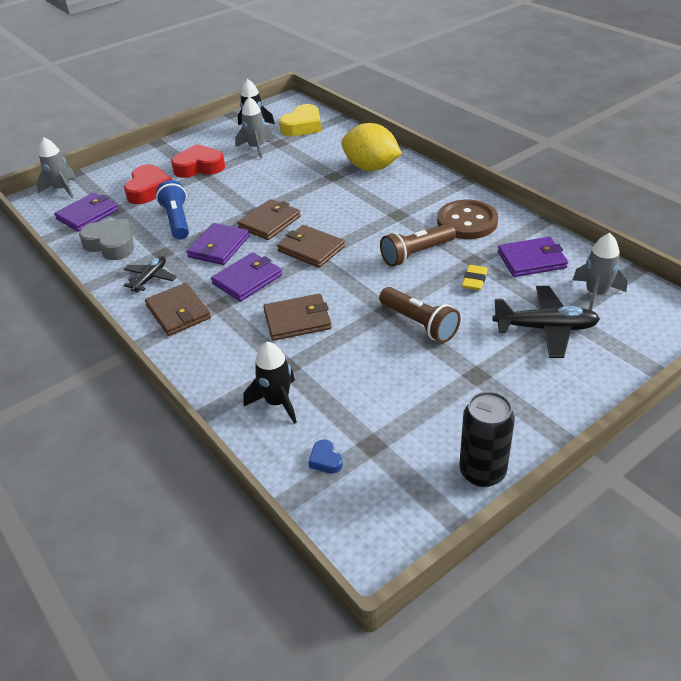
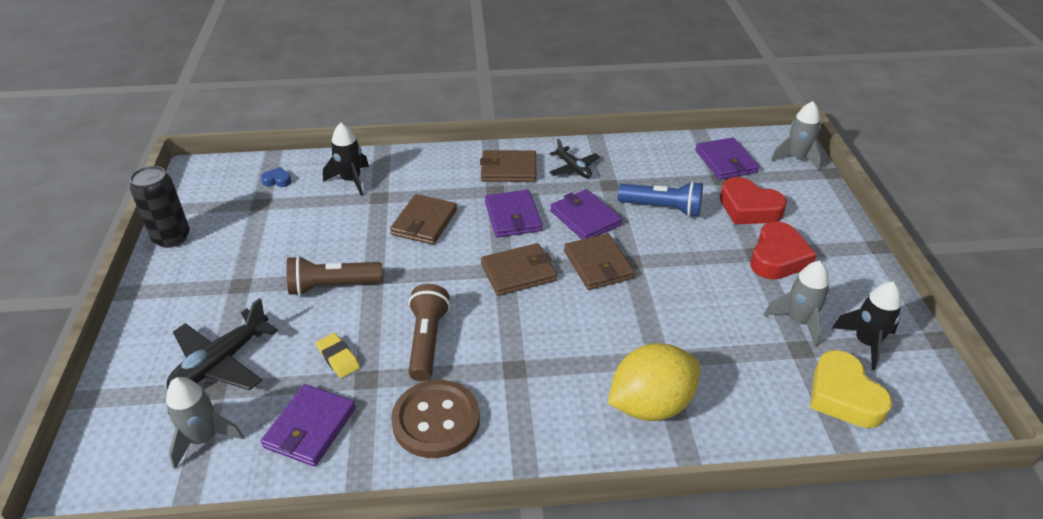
camera: 120 degrees right, 0 degrees up
(111, 244) = (653, 162): grey heart -> none

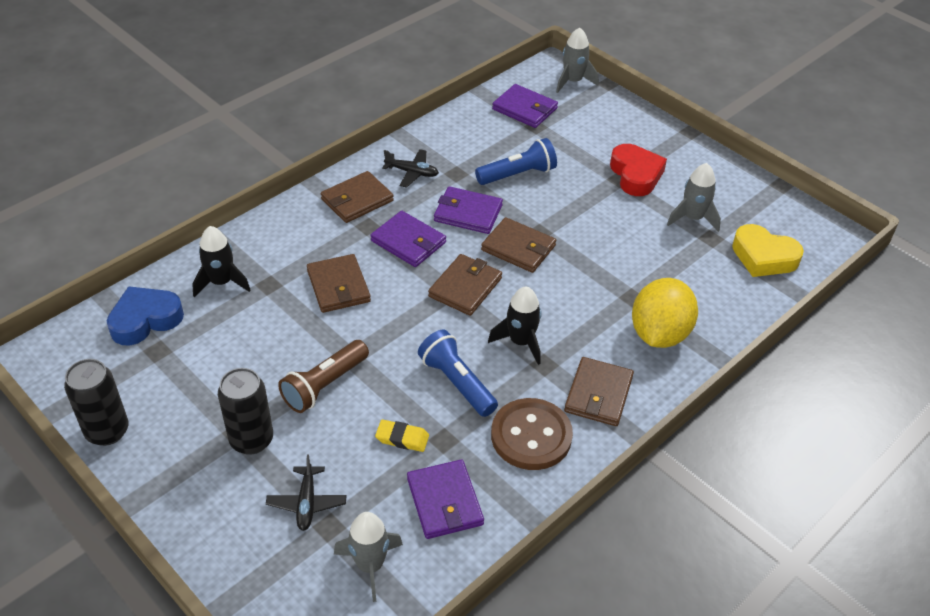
camera: 40 degrees left, 5 degrees up
(221, 362) = (307, 503): black plane -> black plane, size x0.62
(242, 295) = (251, 440): none -> black can
(277, 180) = (145, 320): blue heart -> blue heart, size x2.16
(427, 341) = (456, 382): brown flashlight -> blue flashlight
(533, 423) = (598, 394): none -> brown wallet
(749, 208) = (579, 143): red heart -> none
(866, 343) = (744, 211): black rocket -> black rocket (520, 342)

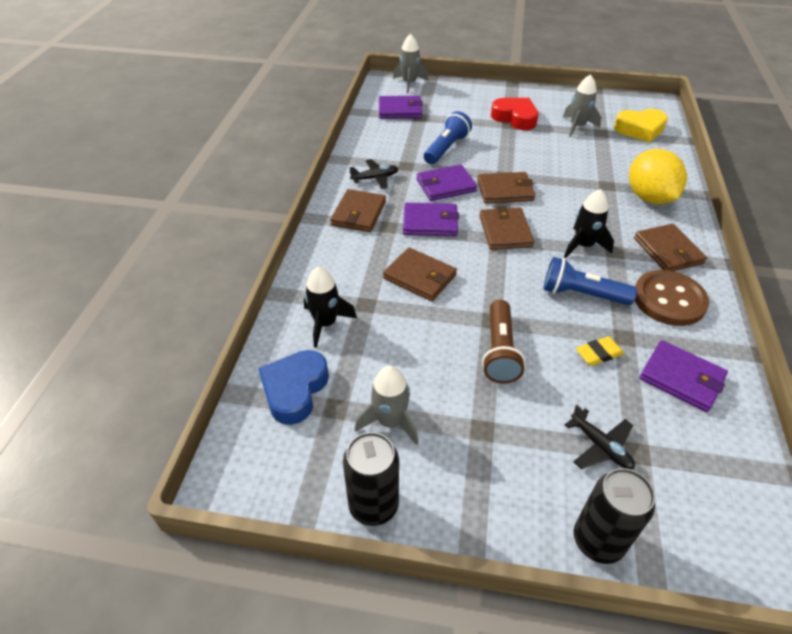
camera: 35 degrees left, 0 degrees up
(251, 440) = (500, 427): black can -> black can (598, 541)
(370, 565) = (700, 460): grey rocket -> grey rocket (390, 421)

